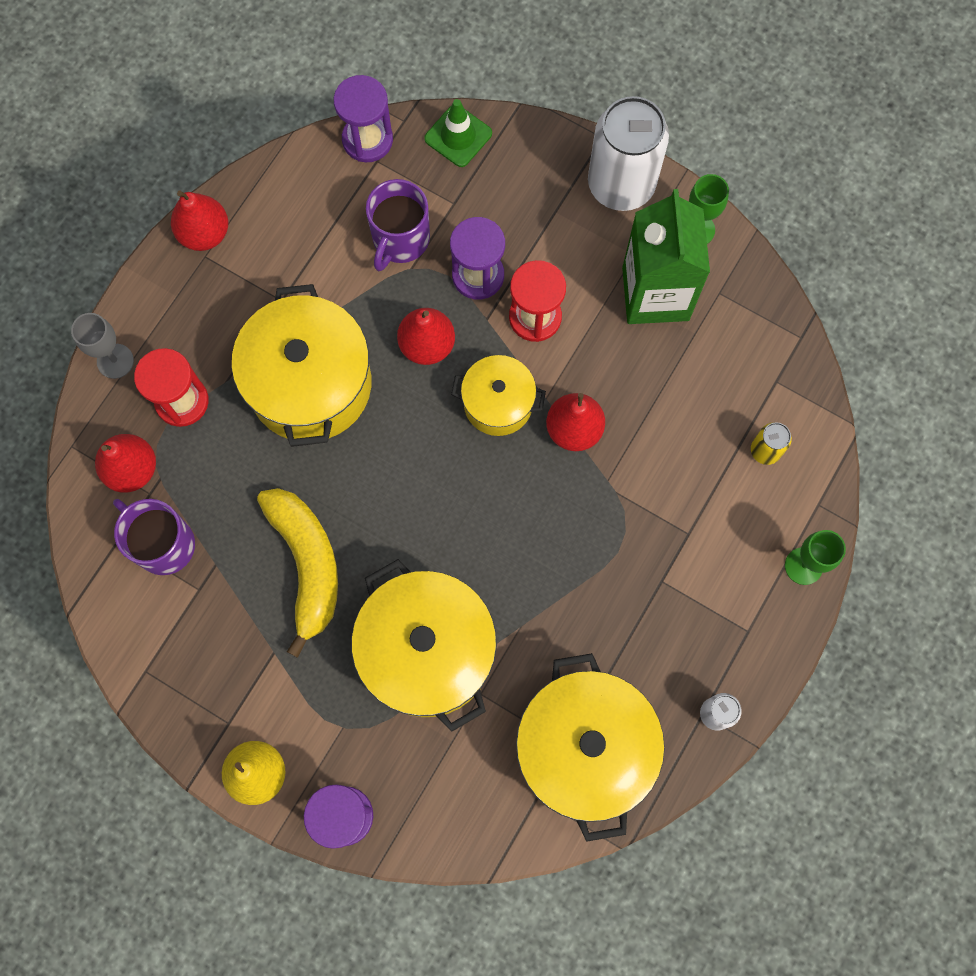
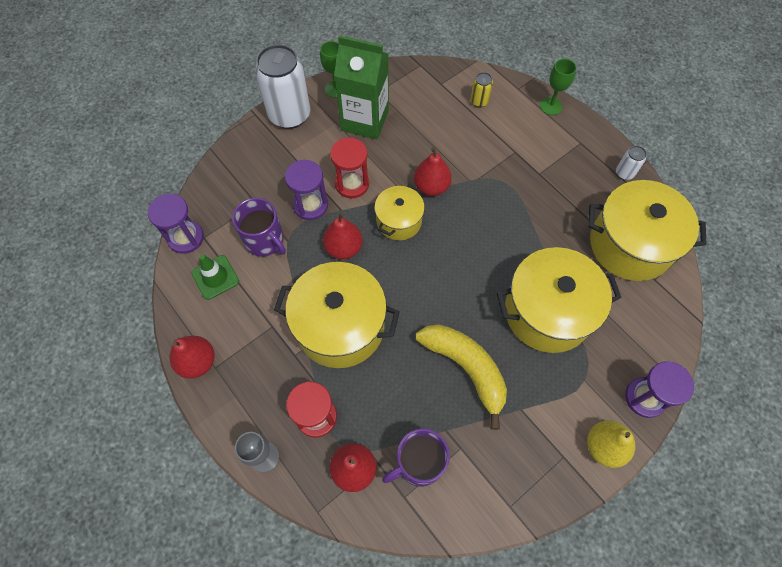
camera: 70 degrees left, 10 degrees down
(307, 564) = (466, 368): yellow banana -> yellow banana turned 45 degrees clockwise
(458, 136) = (212, 186): green traffic cone -> green traffic cone (215, 277)

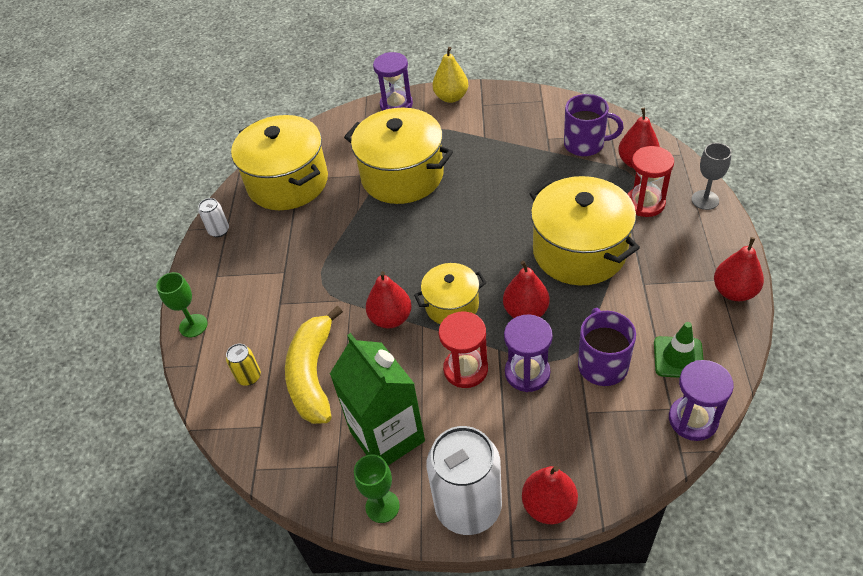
camera: 135 degrees left, 15 degrees down
(246, 140) = (548, 506): none -> red pear
(466, 368) = (500, 175): yellow banana -> yellow banana (313, 375)

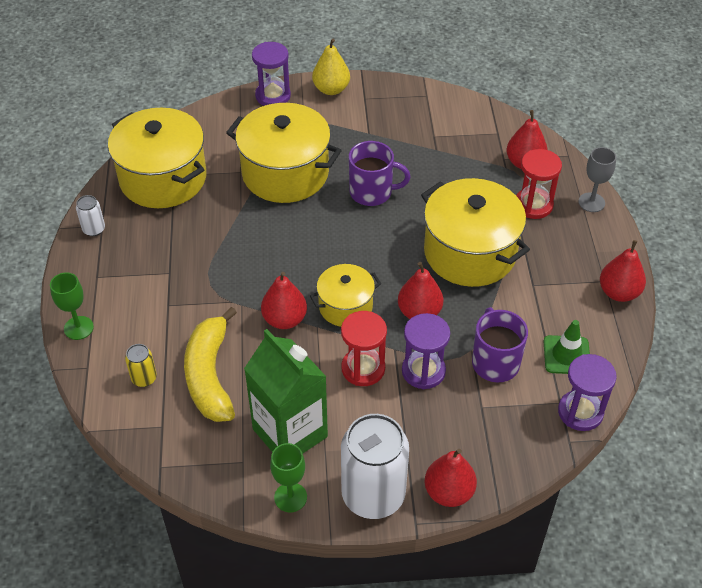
camera: 10 degrees left, 0 degrees up
(585, 144) = (472, 143): purple mug -> purple mug (372, 192)

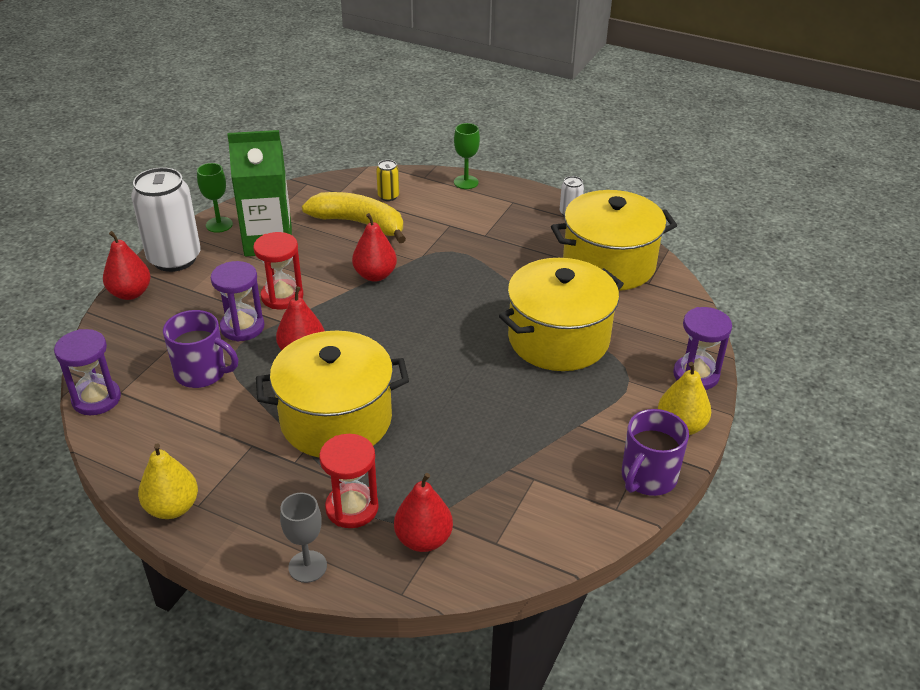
camera: 120 degrees right, 10 degrees down
(345, 306) = (354, 312): yellow pot -> none
(372, 192) = (481, 387): purple mug -> purple mug (648, 477)
(566, 355) = (155, 423): green traffic cone -> none
(618, 292) = (172, 507): red pear -> yellow pear

